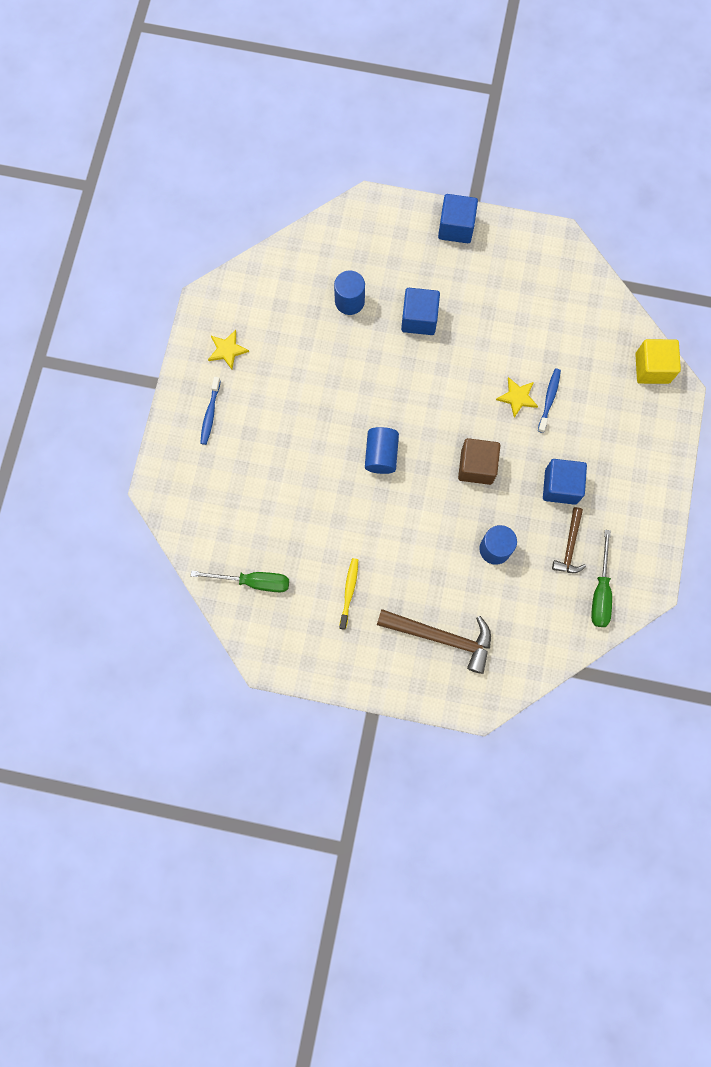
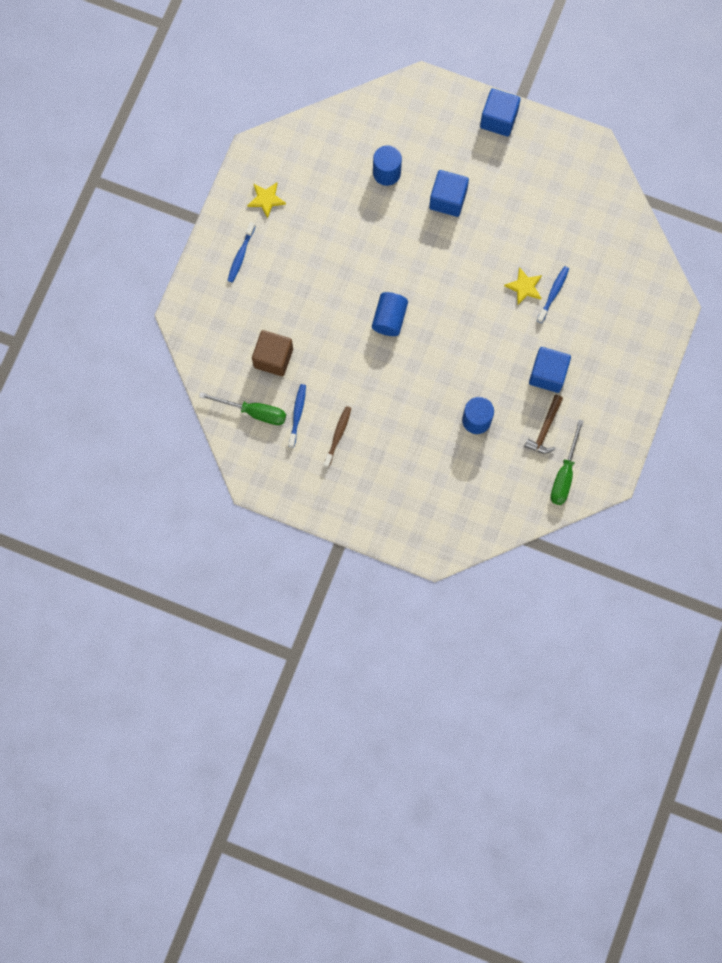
camera: 10 degrees right, 0 degrees up
(301, 576) = (297, 414): none -> blue toothbrush
(349, 592) = (338, 435): yellow toothbrush -> brown toothbrush
(441, 637) = (413, 490): brown hammer -> none
(476, 466) = (474, 343): brown cube -> brown cube (273, 358)
(652, 368) = (655, 281): yellow cube -> none

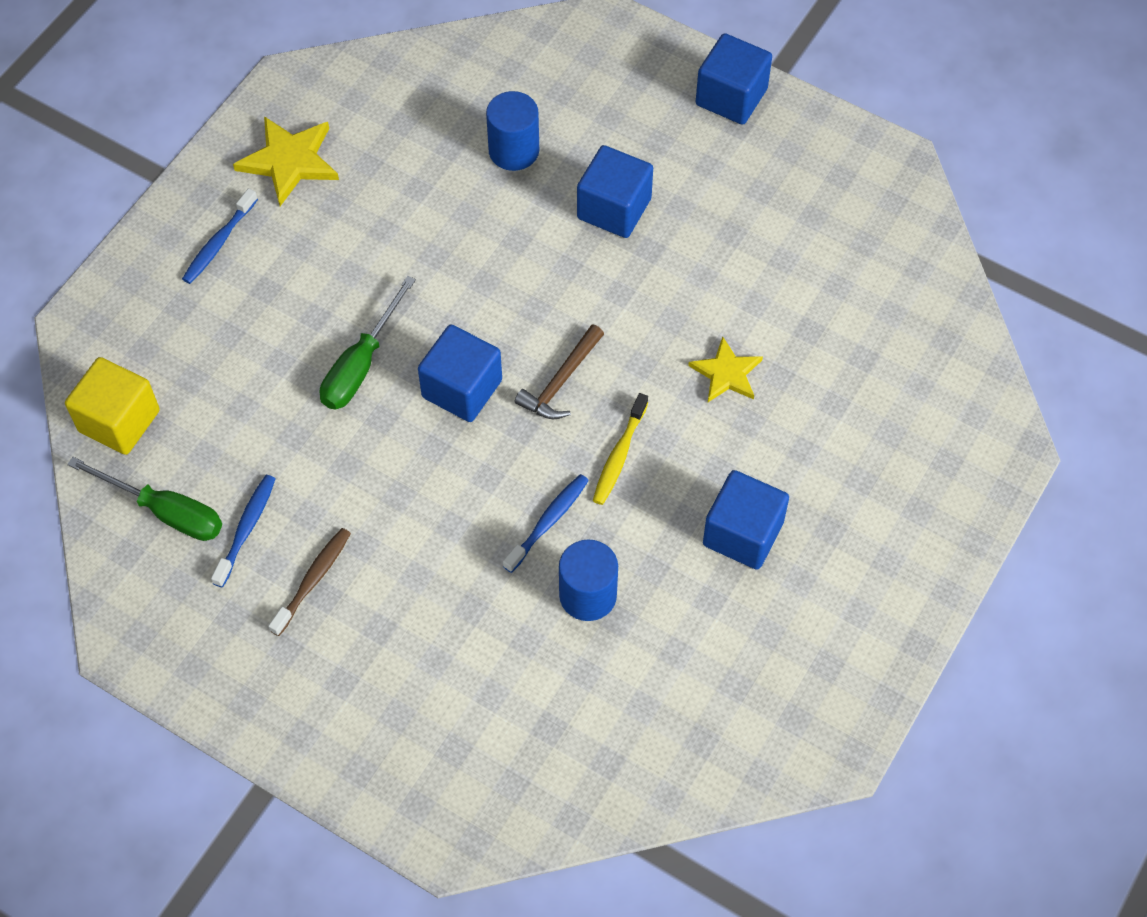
camera: 10 degrees right, 15 degrees down
(216, 366) = (119, 421): none -> yellow cube
(266, 199) = (289, 161): yellow star -> yellow star, size x1.50
(273, 358) = (229, 423): brown cube -> none
(389, 318) = (462, 388): blue cylinder -> blue cube
(477, 342) = (619, 455): none -> yellow toothbrush
(545, 429) = (719, 633): brown hammer -> brown hammer (560, 381)
(553, 293) = (779, 393): blue toothbrush -> blue toothbrush (548, 522)
(564, 474) = (743, 726): green screwdriver -> green screwdriver (361, 364)

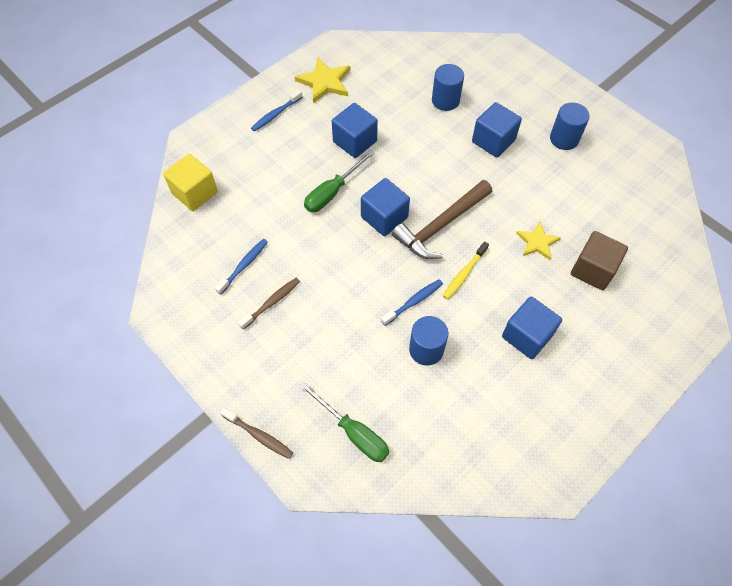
camera: 15 degrees right, 0 degrees up
(165, 512) = (203, 246): green screwdriver -> green screwdriver (353, 432)
(356, 797) = (259, 436): none -> brown toothbrush
(560, 381) = (440, 225): brown hammer -> brown hammer, size x1.67
(731, 97) = (572, 97): blue cube -> blue cube (355, 141)
(733, 178) = (564, 139): none -> blue cylinder
(825, 399) = (593, 270): none -> brown cube

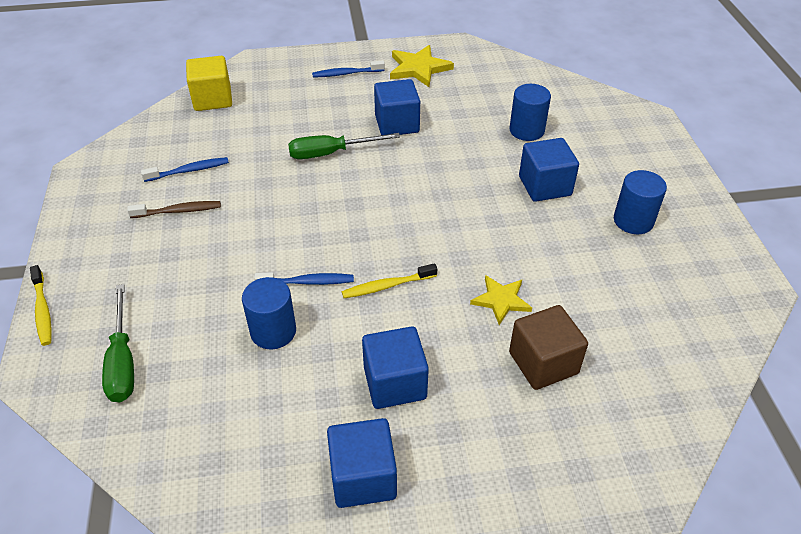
camera: 35 degrees right, 15 degrees down
(259, 436) = (43, 310): brown toothbrush -> yellow toothbrush
(384, 217) = (358, 196): blue cube -> blue cube (363, 477)
(440, 225) = (408, 231): brown hammer -> none

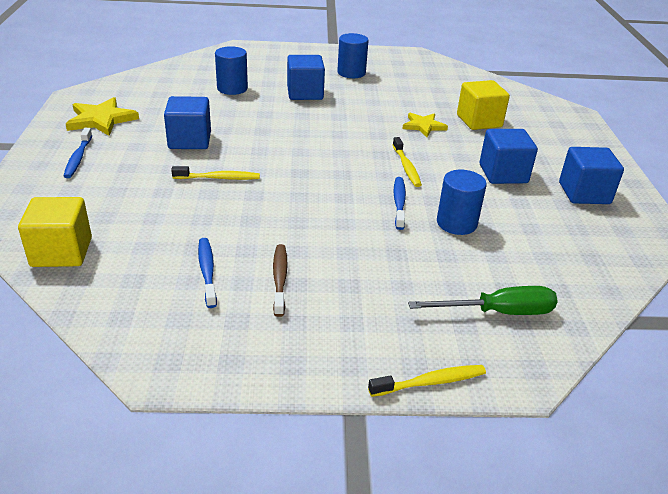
camera: 85 degrees left, 10 degrees down
(331, 153) = (219, 178): green screwdriver -> yellow toothbrush
(543, 363) = (479, 121): brown cube -> yellow cube

